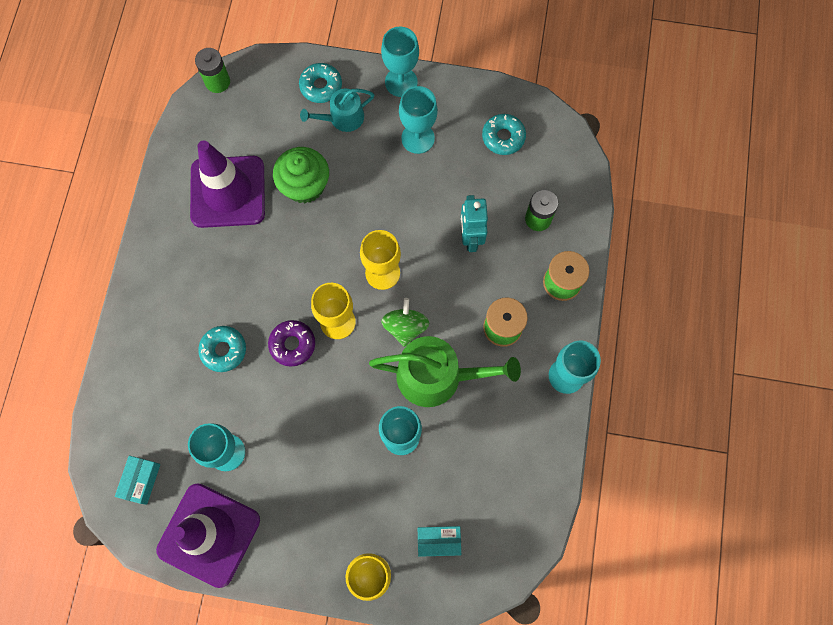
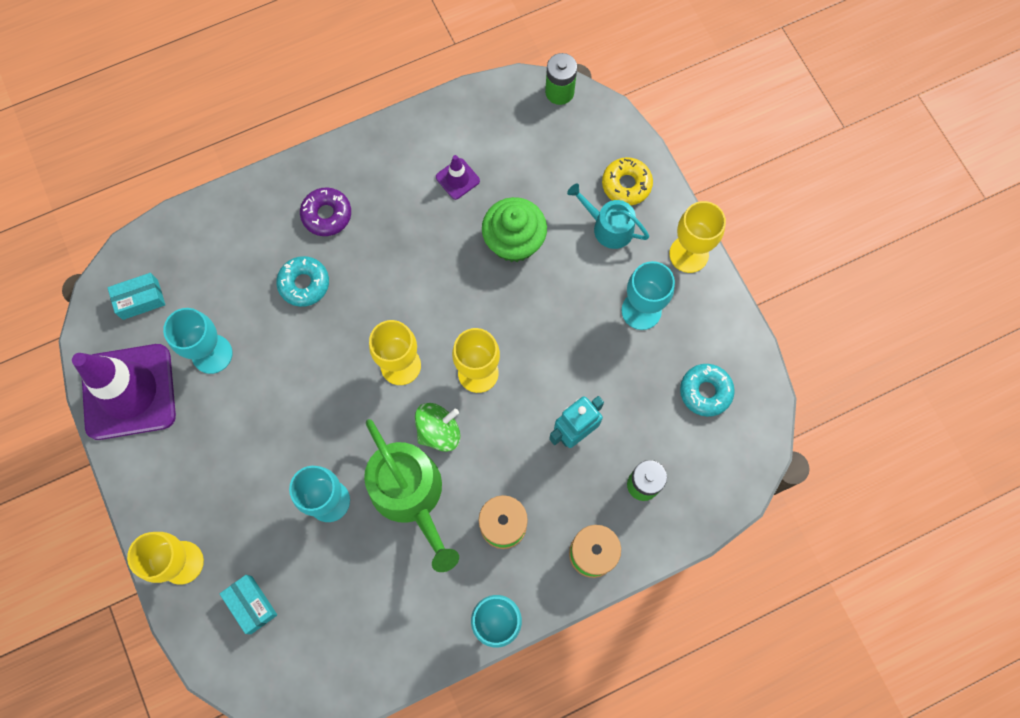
camera: 55 degrees right, 0 degrees up
(228, 192) = (457, 179): purple traffic cone -> purple traffic cone, size x0.41
(292, 344) = (350, 340): purple donut -> purple donut (327, 215)
(321, 86) = (626, 184): turquoise donut -> yellow donut
(401, 82) = (688, 254): turquoise goblet -> yellow goblet

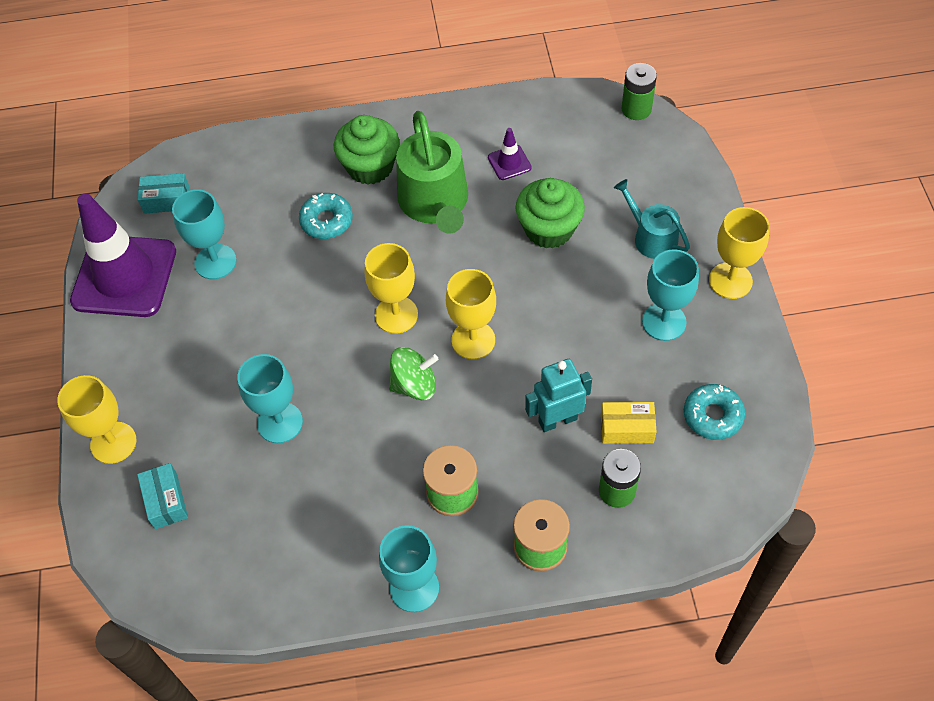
camera: 20 degrees right, 15 degrees down
(327, 215) = (370, 166): purple donut -> green cupcake
(410, 495) = (365, 438): green watering can -> green watering can (435, 203)
(626, 184) = (681, 203): yellow donut -> none
(636, 423) = (627, 428): none -> yellow box

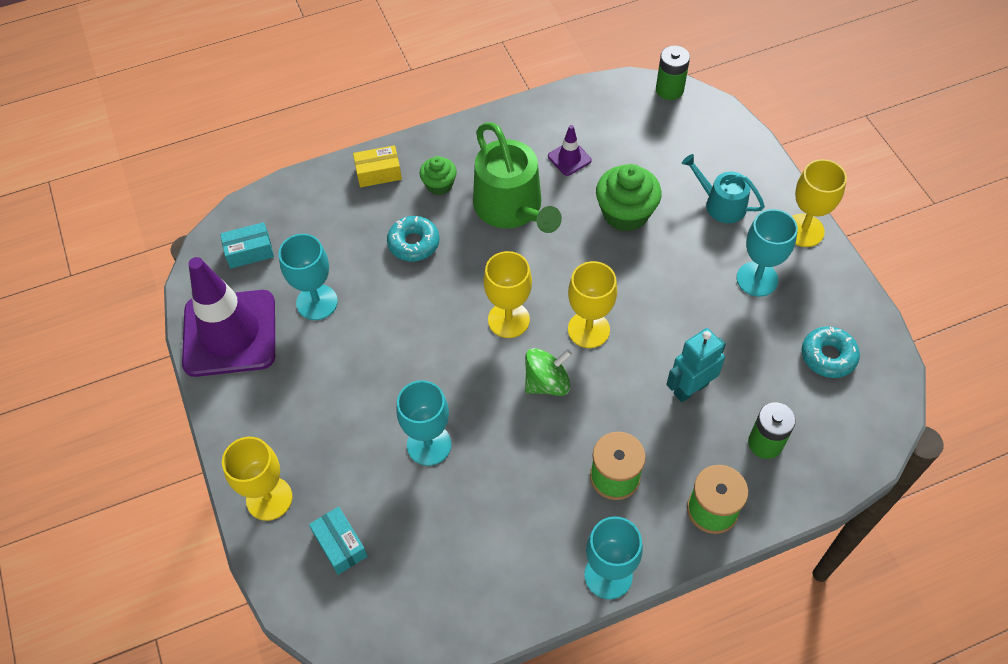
camera: 15 degrees left, 0 degrees up
(370, 166) = (439, 184): green cupcake -> green cupcake, size x0.59
(627, 428) = (755, 383): yellow box -> yellow box (378, 173)

